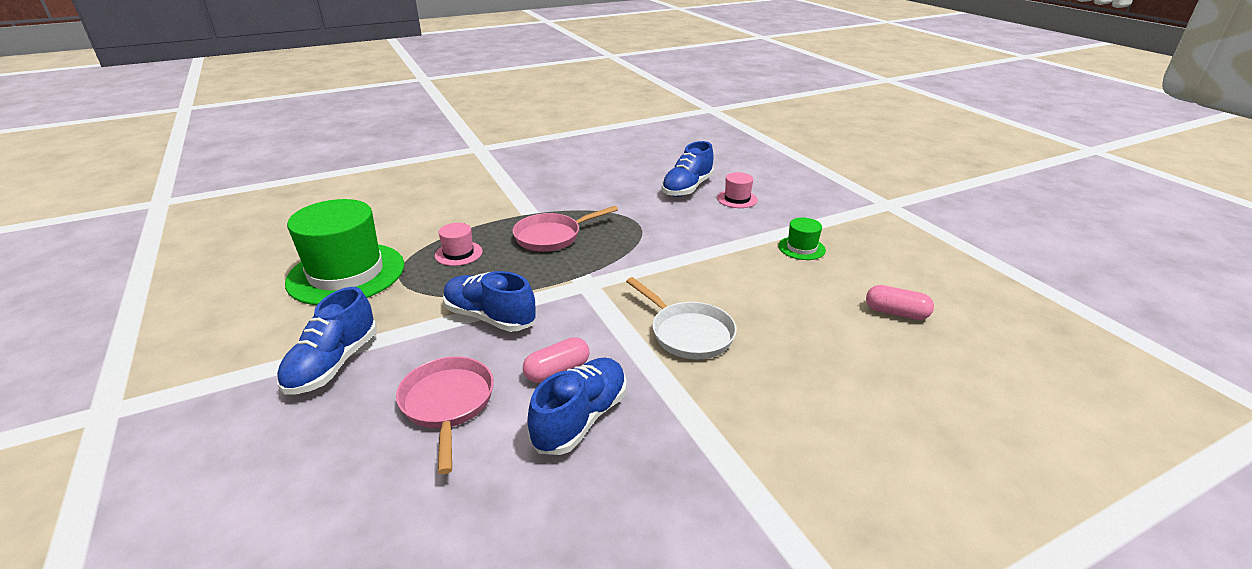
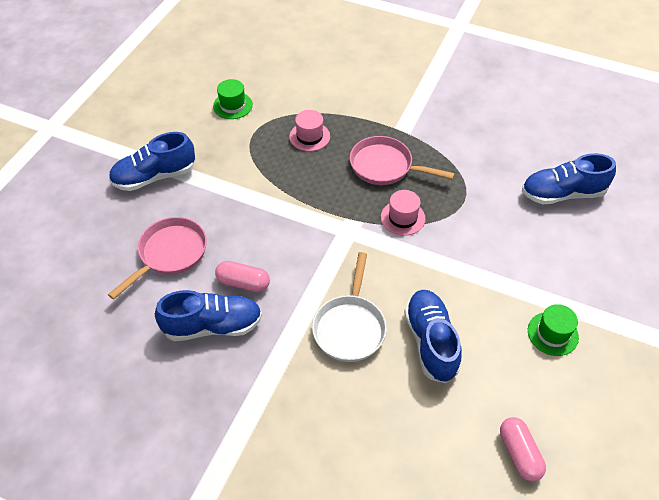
camera: 50 degrees right, 20 degrees up
(346, 273) = (232, 105): green hat -> green hat, size x0.44
(490, 317) = (260, 209): blue shoe -> blue shoe (431, 342)
(737, 199) = (586, 239): pink hat -> pink hat (402, 218)

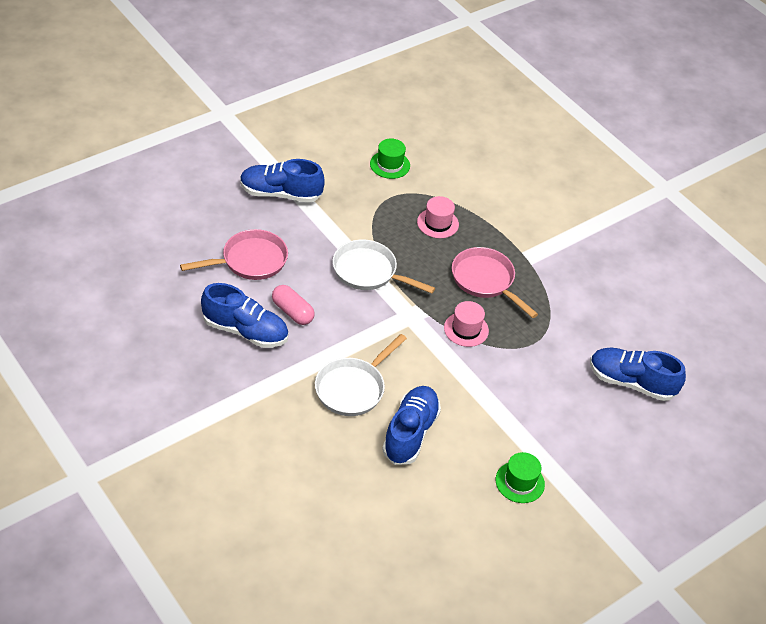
camera: 25 degrees right, 5 degrees down
(283, 209) = (368, 272): none -> white pan
(519, 453) = (415, 546): pink capsule -> none

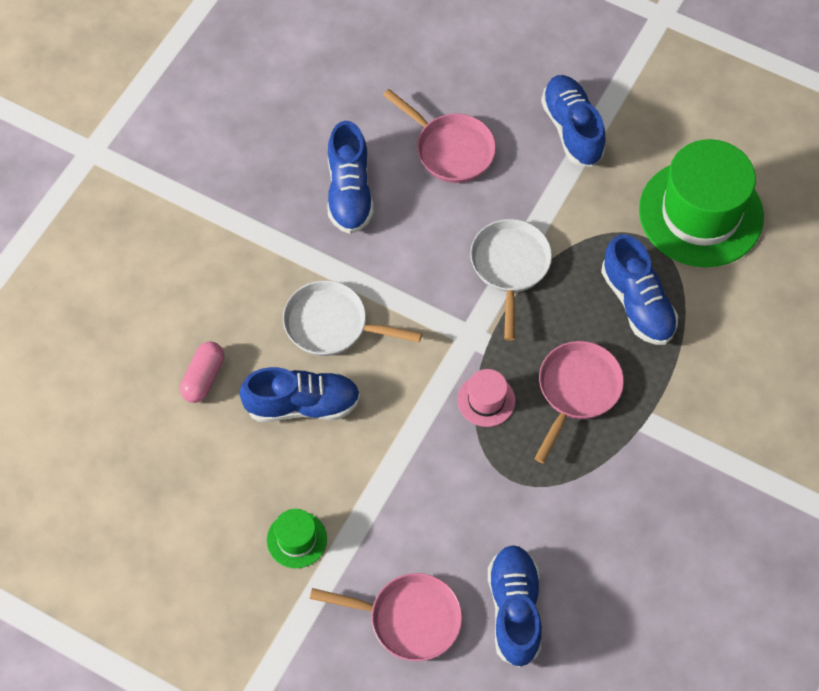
camera: 70 degrees right, 15 degrees up
(292, 312) = (403, 222): pink capsule -> pink capsule (203, 378)
(390, 165) = (700, 213): green hat -> green hat, size x2.27
(437, 223) = (637, 303): pink hat -> blue shoe
(613, 442) = (409, 619): none -> pink pan

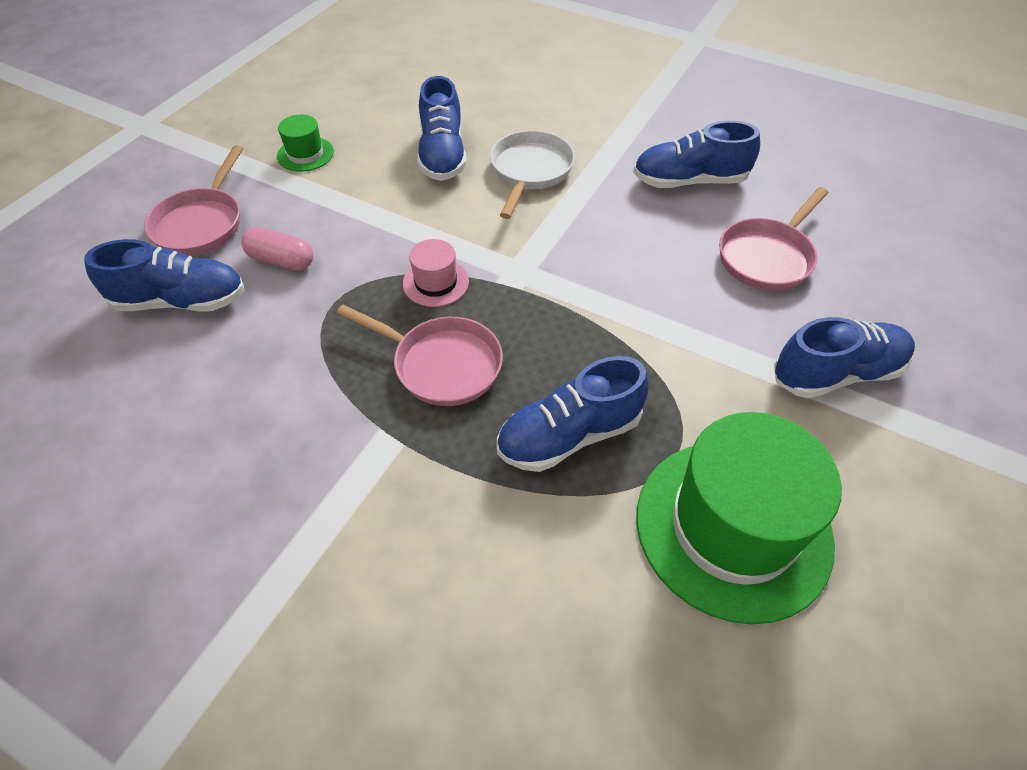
camera: 90 degrees right, 10 degrees down
(203, 378) = (474, 100): pink capsule -> pink capsule (281, 260)
(510, 267) = (612, 306): white pan -> none

